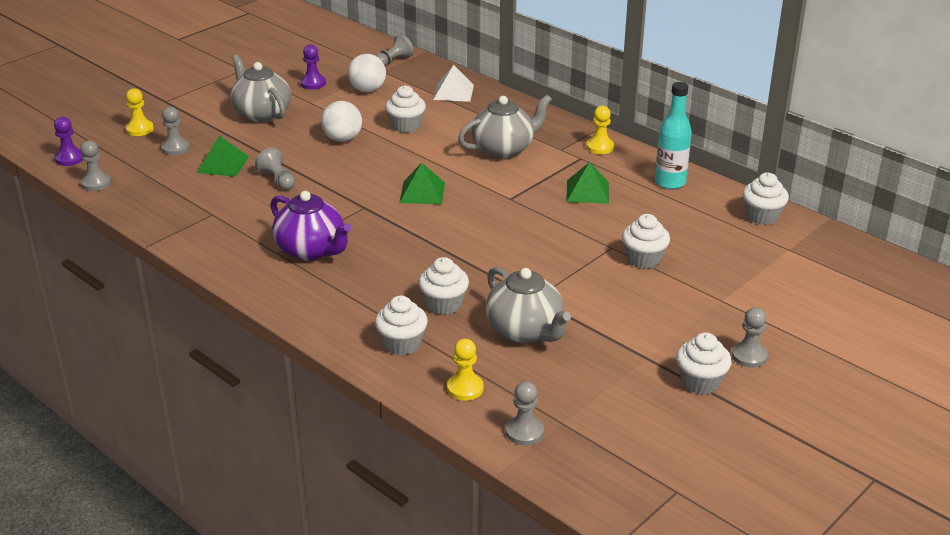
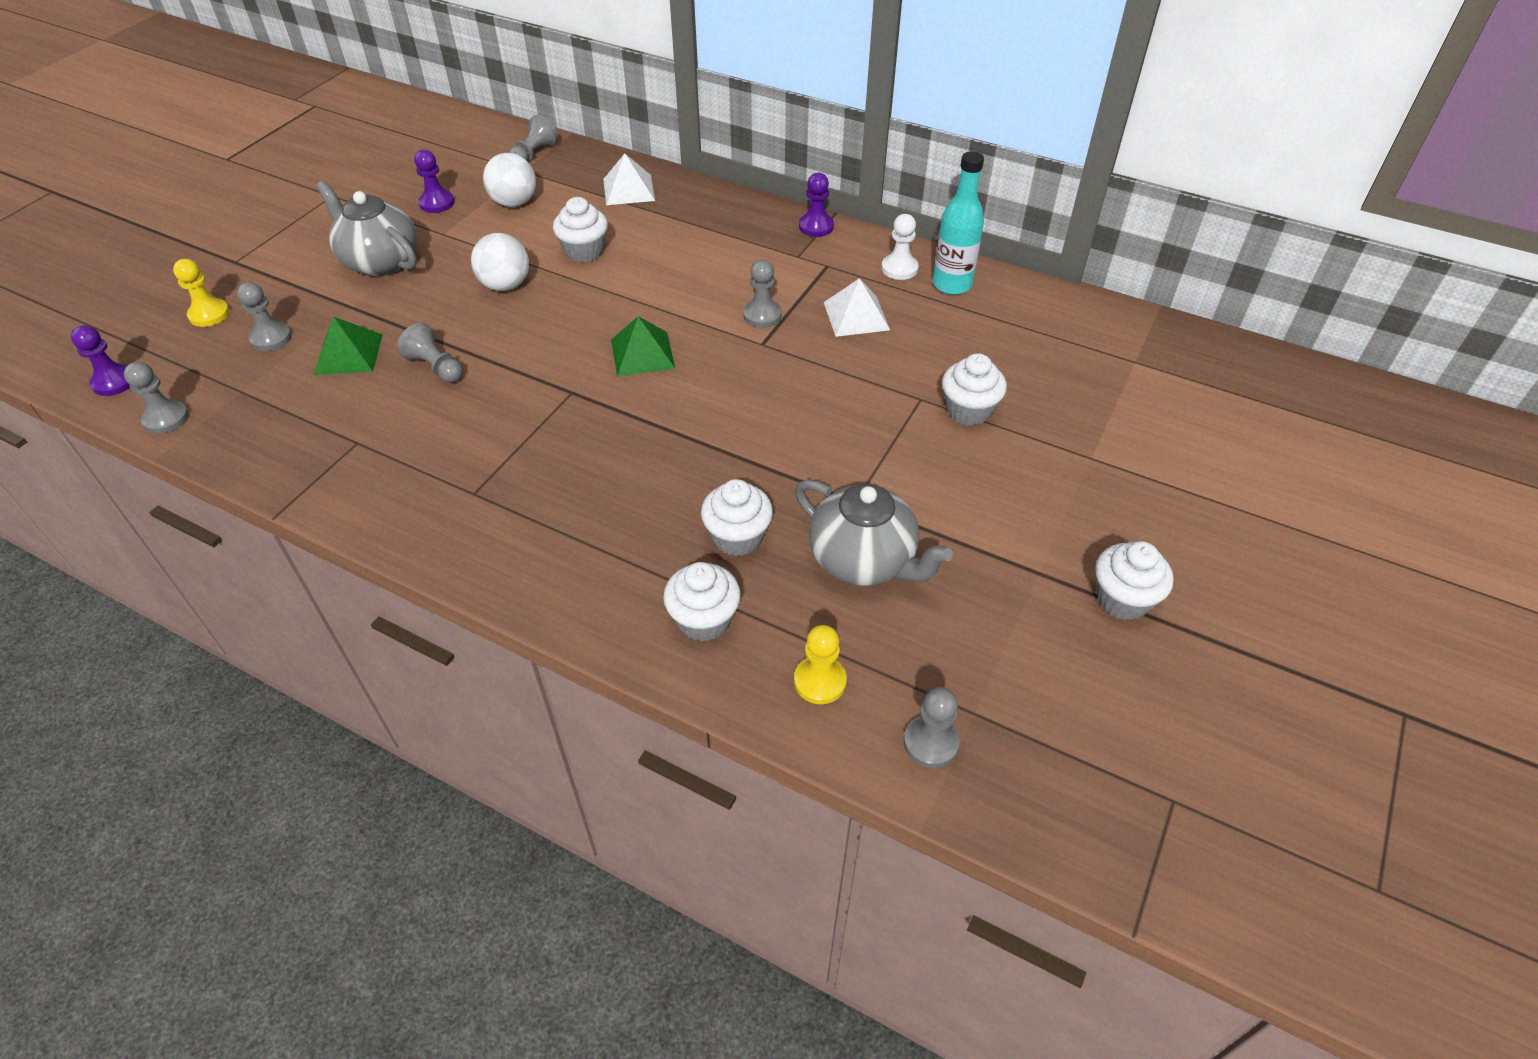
camera: 15 degrees left, 15 degrees up
(311, 250) = (521, 479): purple teapot -> none
(504, 149) = (725, 267): grey teapot -> none
(583, 133) = (816, 226): none -> purple pawn
(587, 191) = (856, 316): green pyramid -> white pyramid
(600, 147) = (845, 245): yellow pawn -> none
(634, 167) = (899, 268): none -> white pawn
(749, 356) = (1163, 542): grey pawn -> grey pawn (762, 315)
(762, 216) = (1082, 317): white cupcake -> none

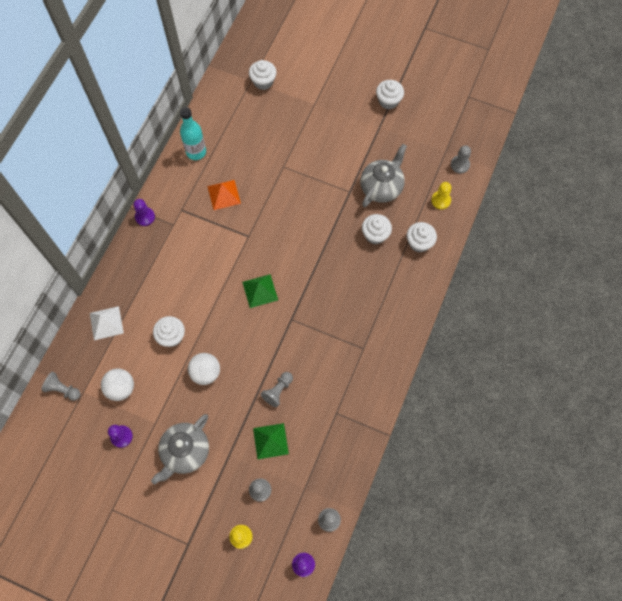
camera: 95 degrees left, 20 degrees up
(762, 315) = (225, 238): grey pawn -> none
(856, 316) = (224, 194): white pyramid -> orange pyramid
(899, 268) = (183, 175): white pawn -> none
(968, 410) = (289, 148): white cupcake -> white cupcake (263, 82)

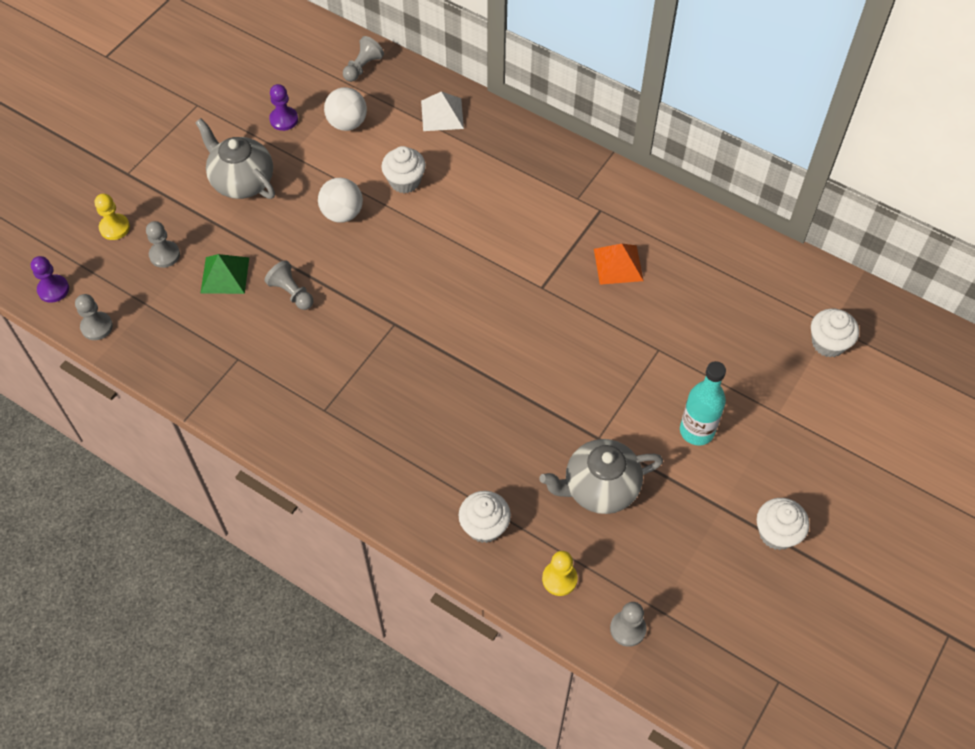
camera: 100 degrees right, 10 degrees down
(145, 217) = (595, 167): purple pawn -> none
(196, 152) = (699, 237): turquoise bottle -> turquoise bottle (696, 431)
(260, 291) = (449, 291): green pyramid -> none
(375, 235) = (511, 462): white cupcake -> none
(381, 187) = (599, 488): grey teapot -> grey teapot turned 120 degrees clockwise

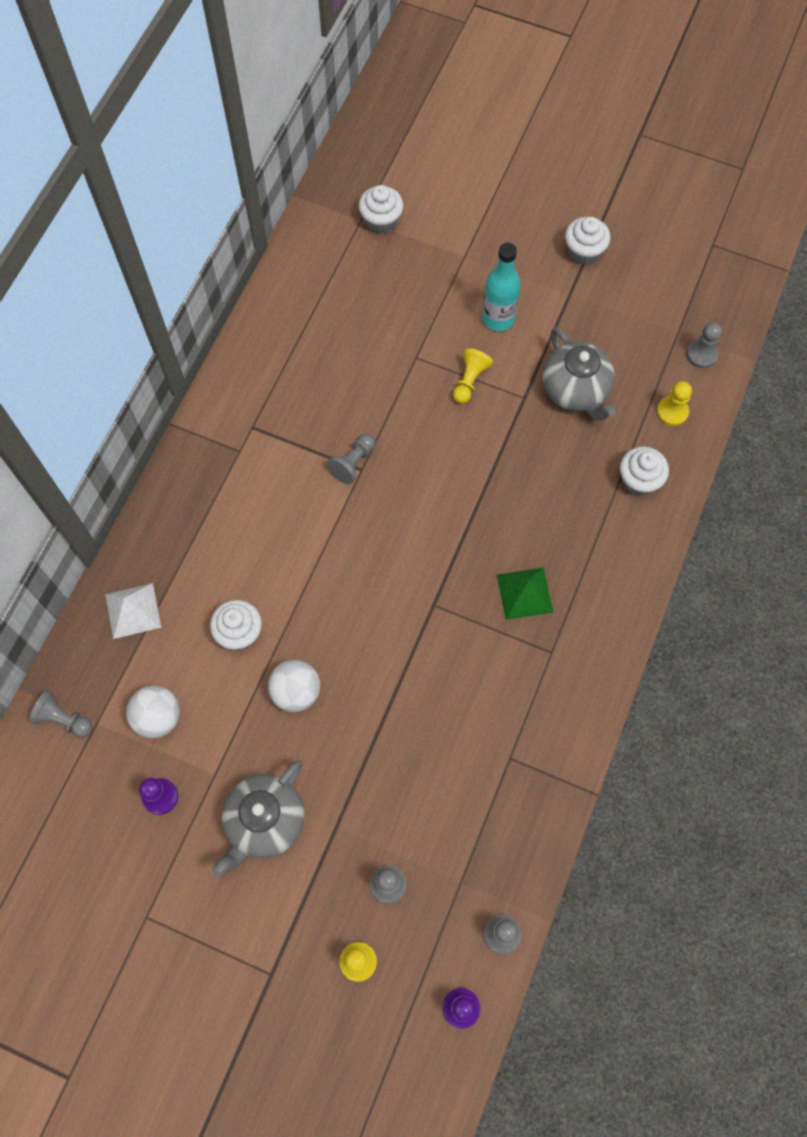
camera: 100 degrees left, 10 degrees up
(225, 275) = (403, 804): green pyramid -> green pyramid (524, 593)
(291, 293) = (414, 722): grey pawn -> grey pawn (353, 463)
(618, 264) = (320, 402): orange pyramid -> none
(624, 392) = (469, 381): none -> yellow pawn

